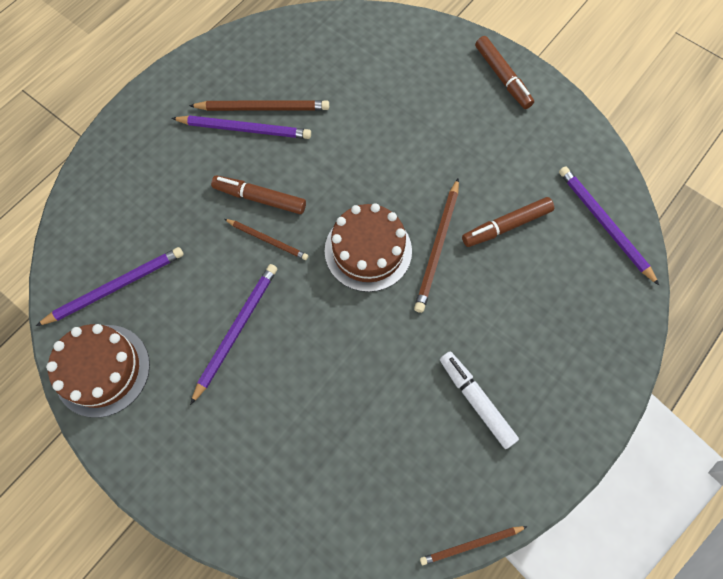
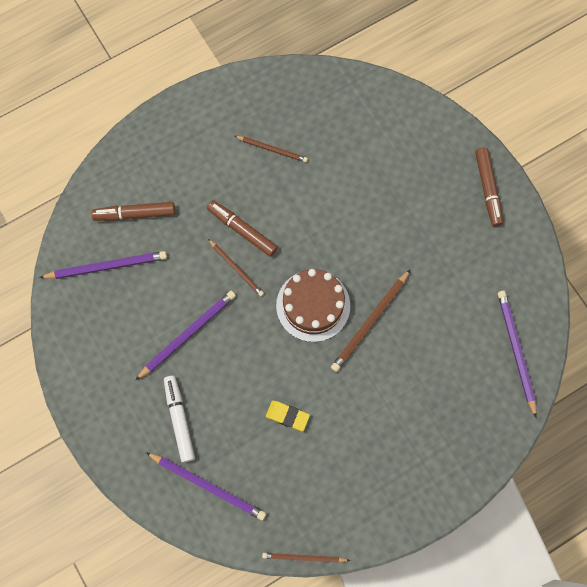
camera: 20 degrees right, 5 degrees up
(102, 370) = (78, 330): brown cake -> none
(245, 129) = (250, 164): purple pencil -> purple pencil (208, 486)
(263, 108) = (272, 149): brown pencil -> brown pencil, size x0.63
(386, 382) = (287, 416): none -> yellow eraser
(476, 401) = (350, 456): white marker -> white marker (179, 420)
(507, 226) = (434, 324): brown marker -> brown marker (135, 214)

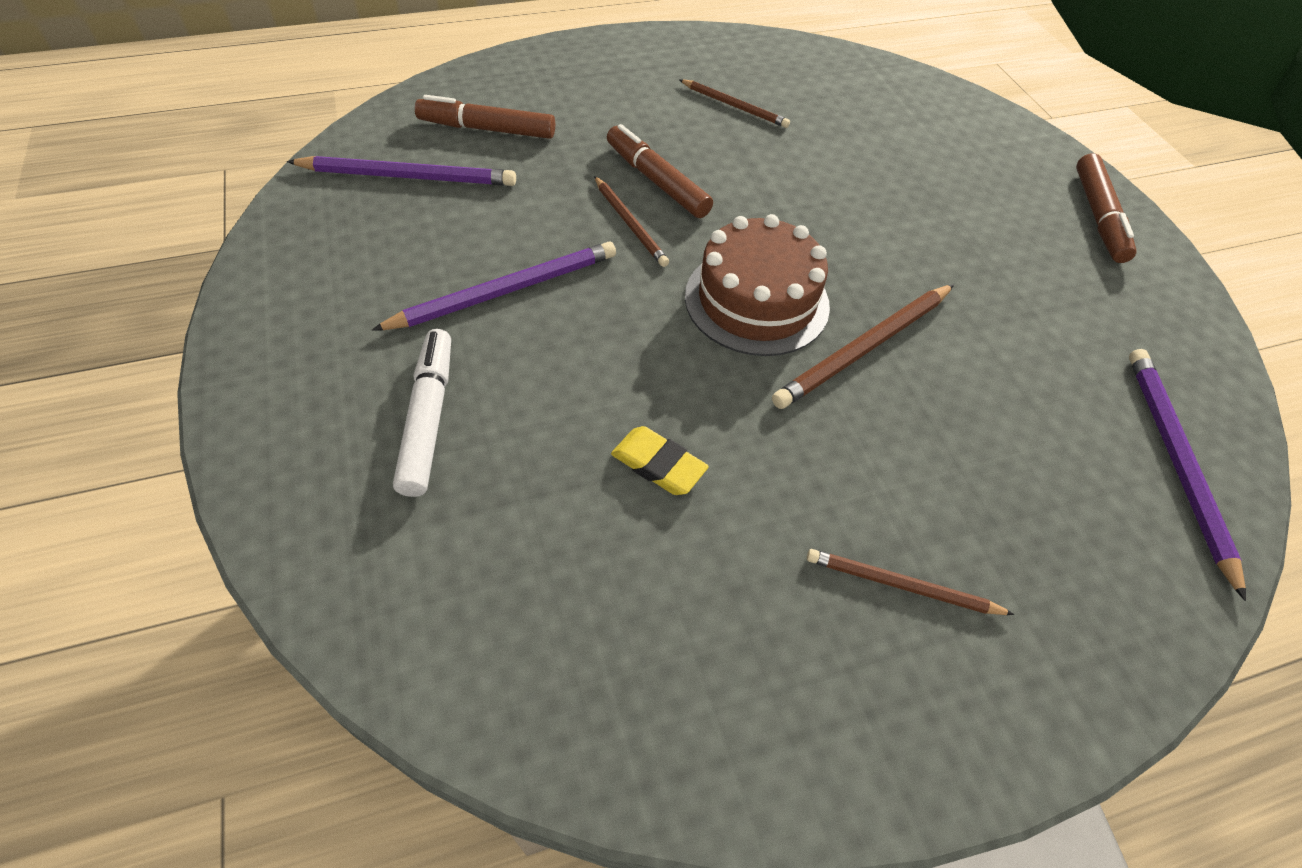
camera: 10 degrees right, 20 degrees down
(208, 486) = (433, 558): purple pencil -> none
(304, 557) = (611, 796): brown pencil -> brown pencil (901, 585)

